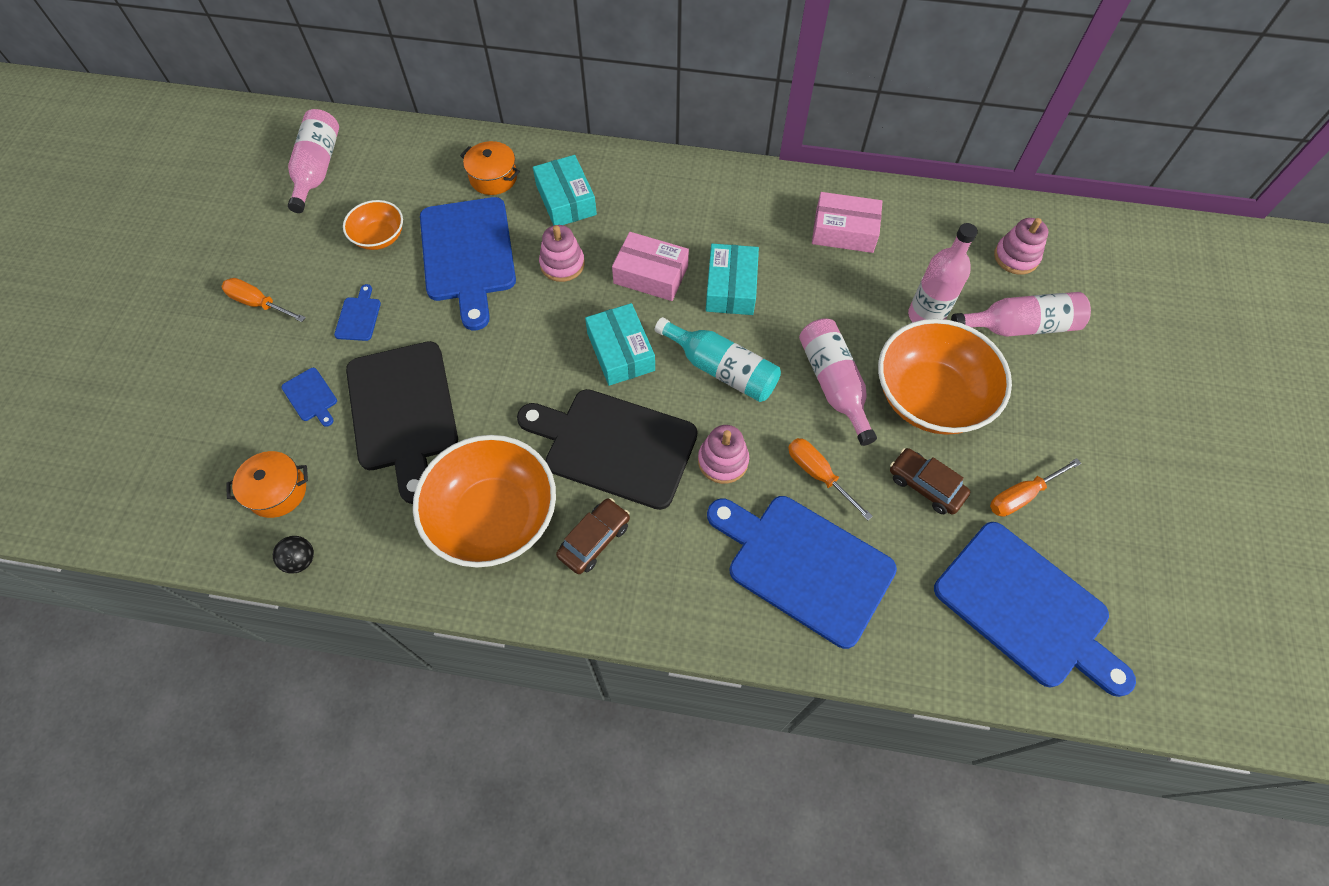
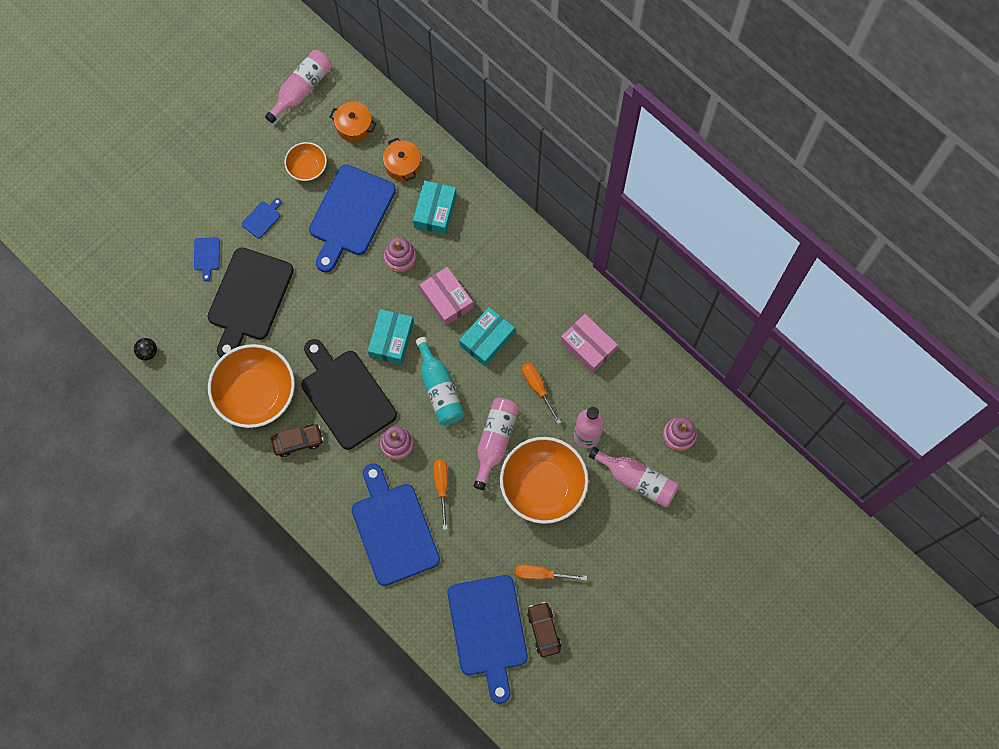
camera: 35 degrees right, 10 degrees up
(258, 303) = (213, 172): orange screwdriver -> orange screwdriver (537, 387)
(277, 491) = (158, 304): orange pot -> orange pot (354, 126)
(925, 485) = (494, 533): brown car -> brown car (543, 630)

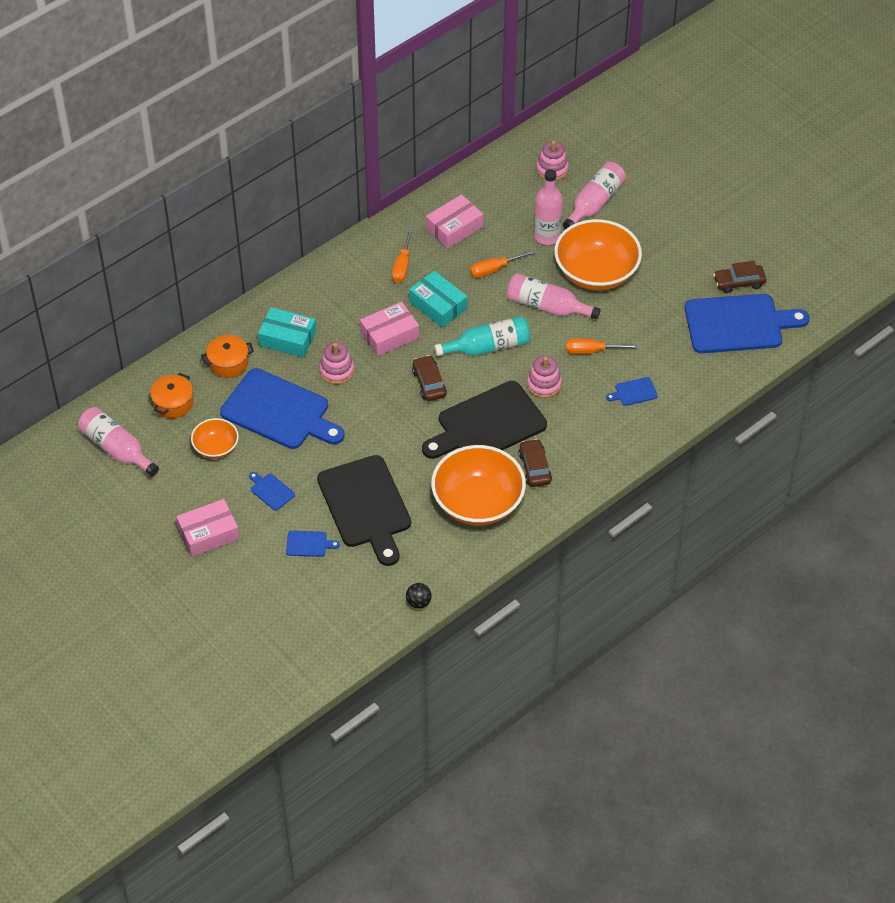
camera: 85 degrees left, 20 degrees down
(215, 174) = (208, 534): none -> pink box
(249, 298) = (366, 506): black cutting board -> black cutting board turned 45 degrees clockwise
(391, 340) = (429, 383): turquoise box -> brown car
(393, 529) = (634, 392): blue cutting board -> blue cutting board, size x0.40
(541, 574) = (684, 281): orange screwdriver -> orange screwdriver (402, 266)

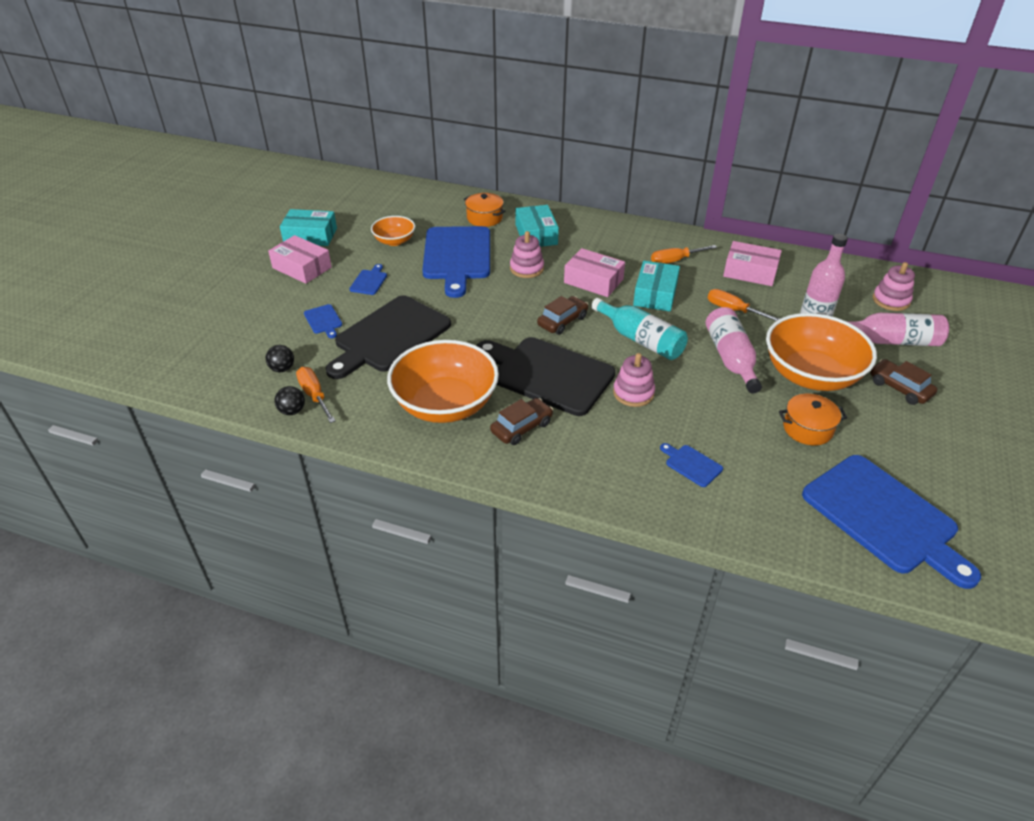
camera: 60 degrees right, 10 degrees down
(117, 448) = (359, 202): pink bottle -> none
(154, 509) = (310, 236): none -> turquoise box
(173, 403) = (423, 209): orange pot -> orange pot (807, 429)
(358, 593) = (282, 369): none -> black ball
(591, 351) = (710, 410): orange screwdriver -> orange screwdriver (314, 395)
(738, 282) = (941, 492): brown car -> brown car (899, 388)

